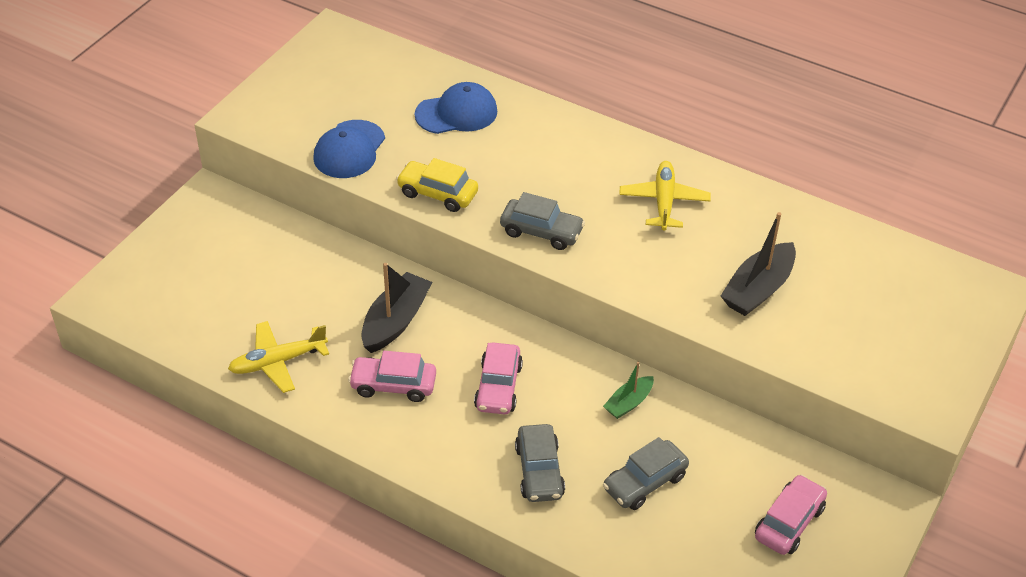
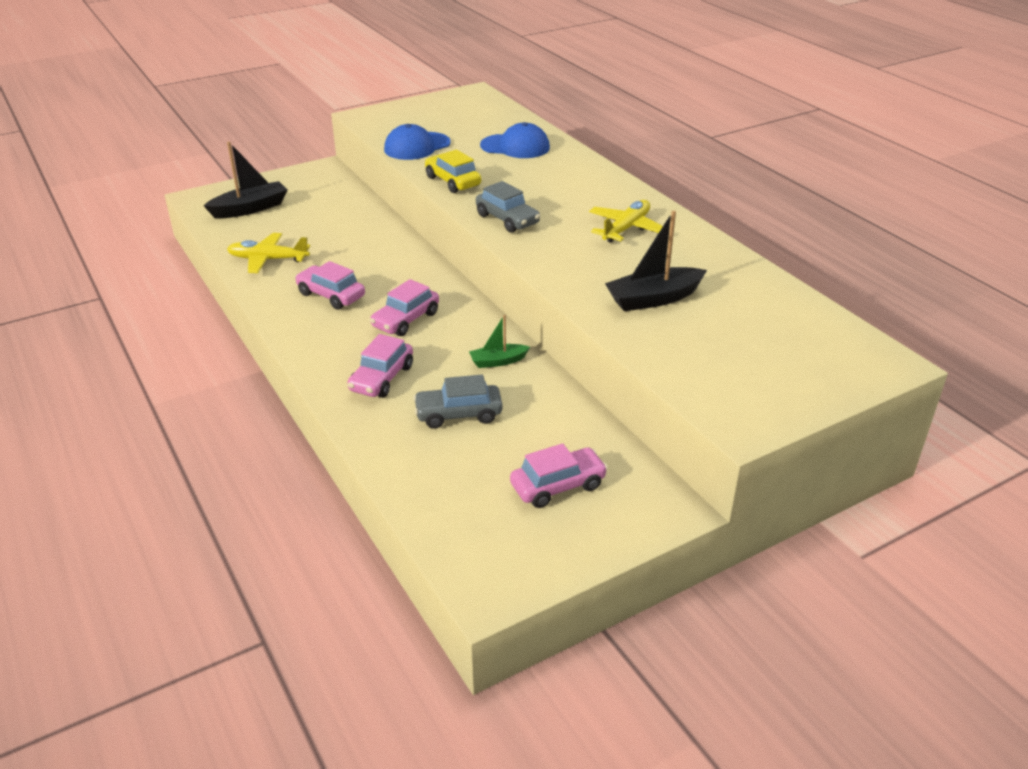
camera: 30 degrees right, 10 degrees down
(395, 321) = (372, 262): black boat -> black boat (250, 209)
(539, 471) = (381, 378): grey car -> pink car

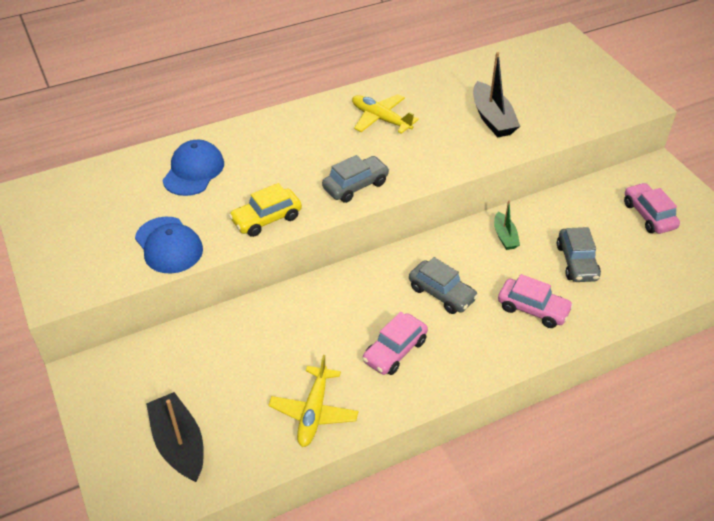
camera: 85 degrees left, 10 degrees up
(406, 320) = (441, 293): pink car -> grey car

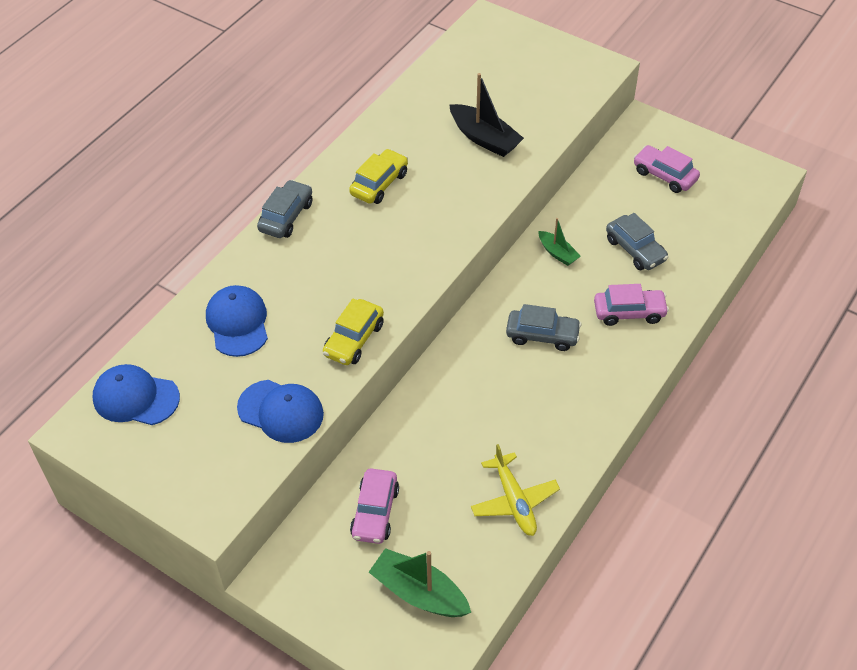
camera: 30 degrees left, 5 degrees up
(80, 190) = (135, 398): none -> blue cap
(179, 444) = (419, 593): black boat -> green boat
(355, 186) = (411, 266): grey car -> grey car (286, 216)
(380, 119) = (379, 184): yellow plane -> yellow car
(395, 351) = (541, 409): pink car -> pink car (375, 512)

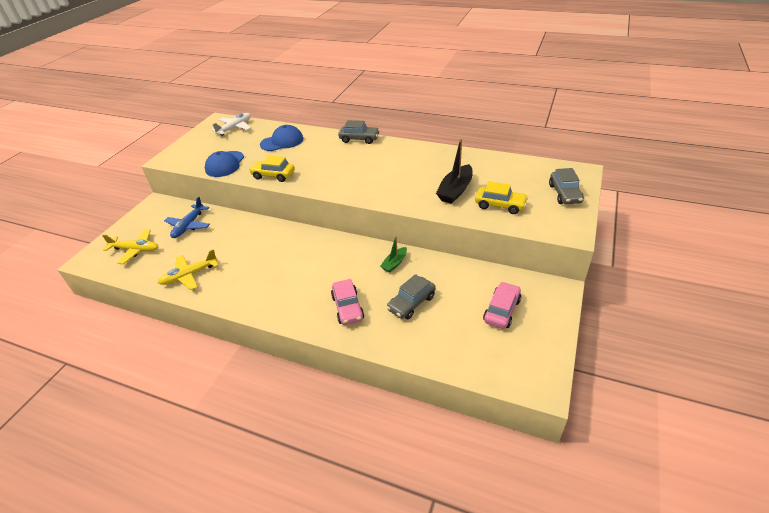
camera: 80 degrees right, 10 degrees down
(135, 398) = (235, 128): blue cap -> white plane
(375, 512) = (189, 226): pink car -> blue plane
(379, 184) = (396, 161): yellow car -> yellow car (500, 205)
(419, 593) = (136, 250): green boat -> yellow plane
(542, 335) = (319, 267): grey car -> grey car (564, 194)

